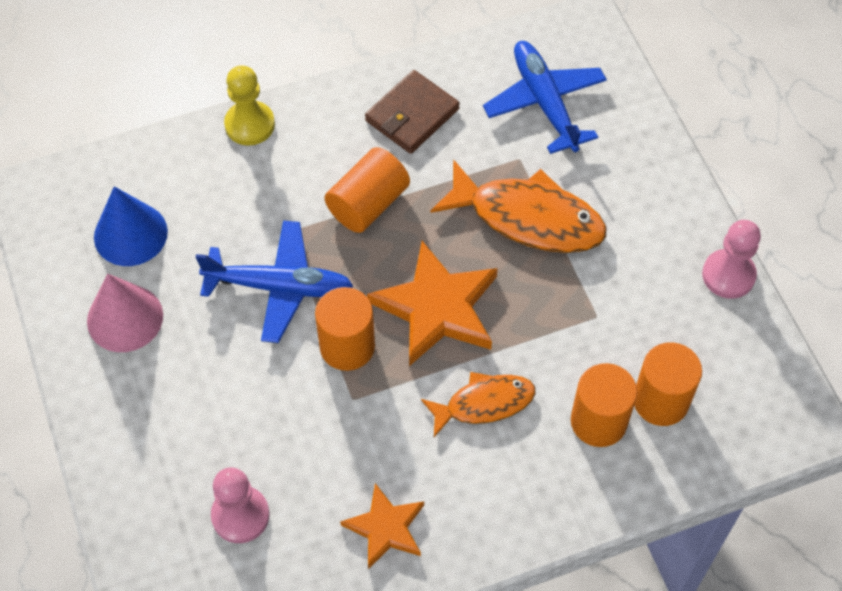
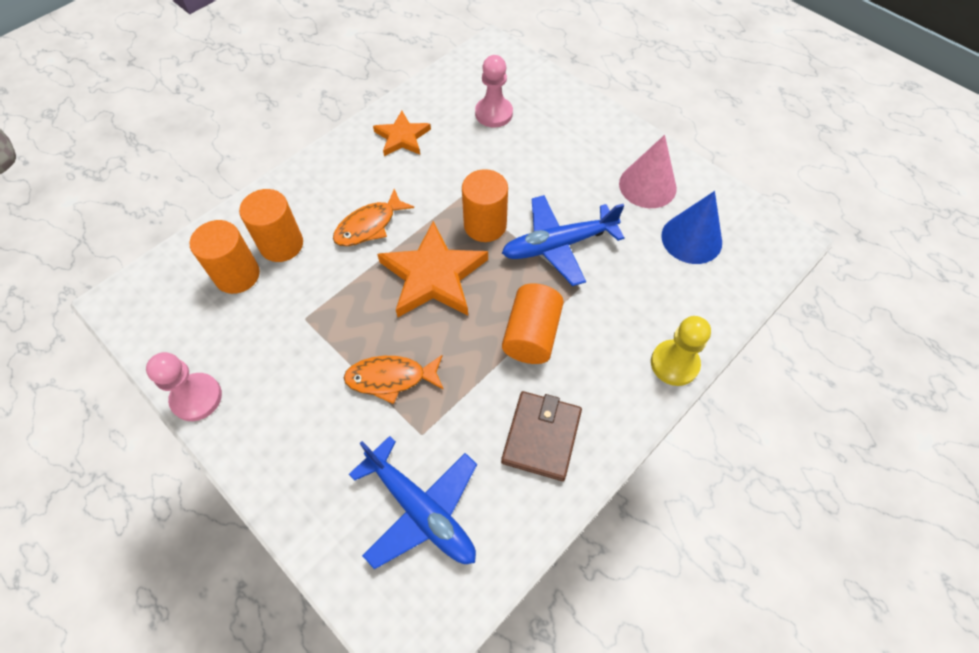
camera: 155 degrees right, 0 degrees up
(528, 218) = (391, 378): orange fish -> orange fish, size x0.61

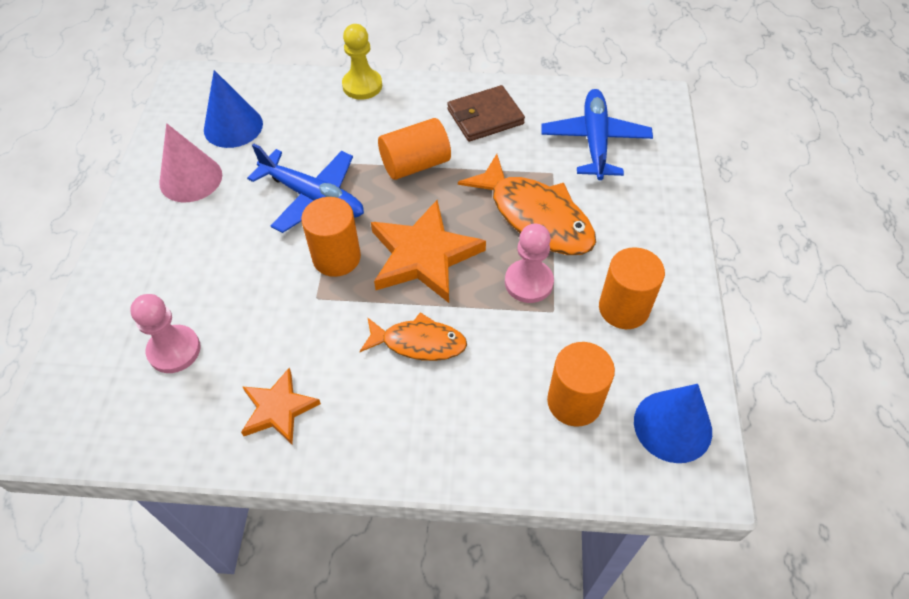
camera: 130 degrees left, 5 degrees down
(159, 314) = (672, 426): none -> blue cone
(196, 398) = (689, 321): pink pawn -> pink pawn (528, 282)
(281, 244) = (509, 396): orange cylinder -> orange cylinder (623, 308)
(391, 378) = (536, 217): orange fish -> orange fish, size x1.64

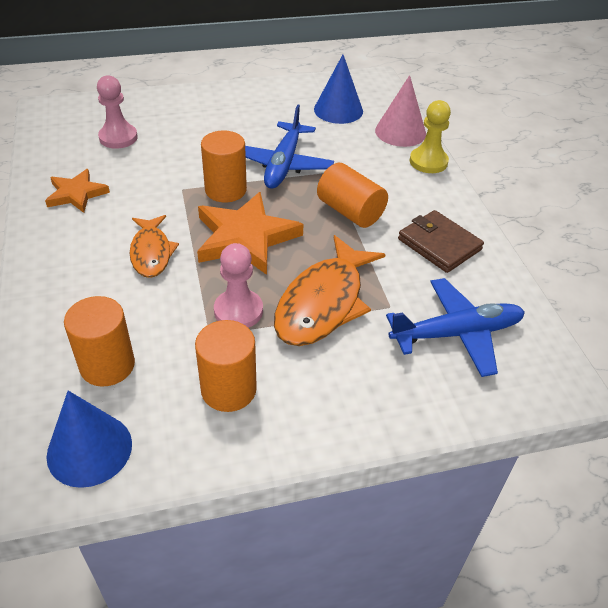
camera: 70 degrees right, 10 degrees down
(191, 178) = (275, 105): pink cone -> pink cone (400, 132)

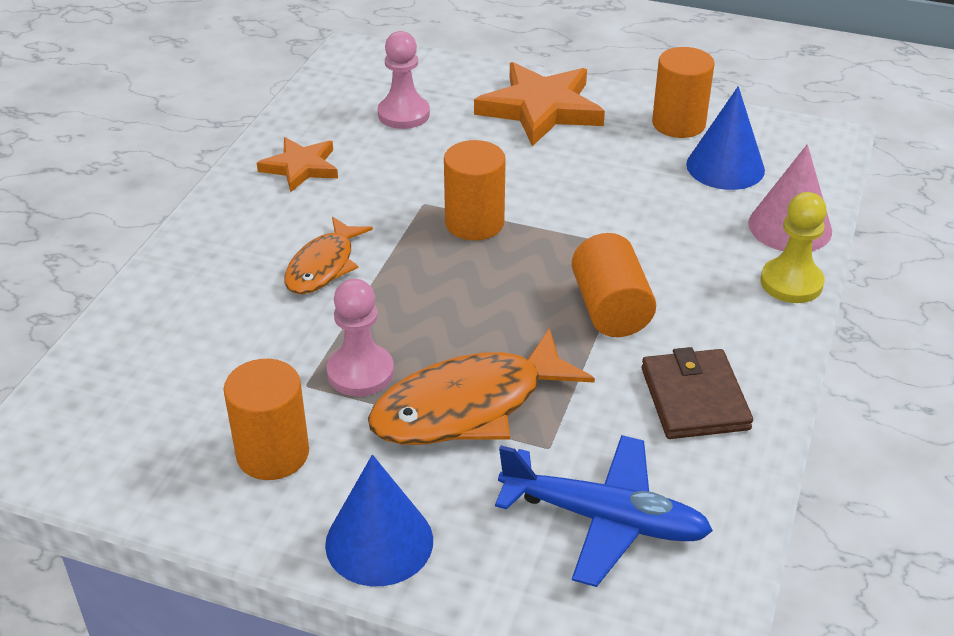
camera: 35 degrees right, 5 degrees down
(89, 449) = (88, 447): blue cone -> blue cone (379, 542)
(107, 365) = (175, 370): orange cylinder -> orange cylinder (678, 124)
(245, 237) = (446, 290): orange star -> orange star (540, 109)
(284, 164) = (579, 216): blue plane -> none

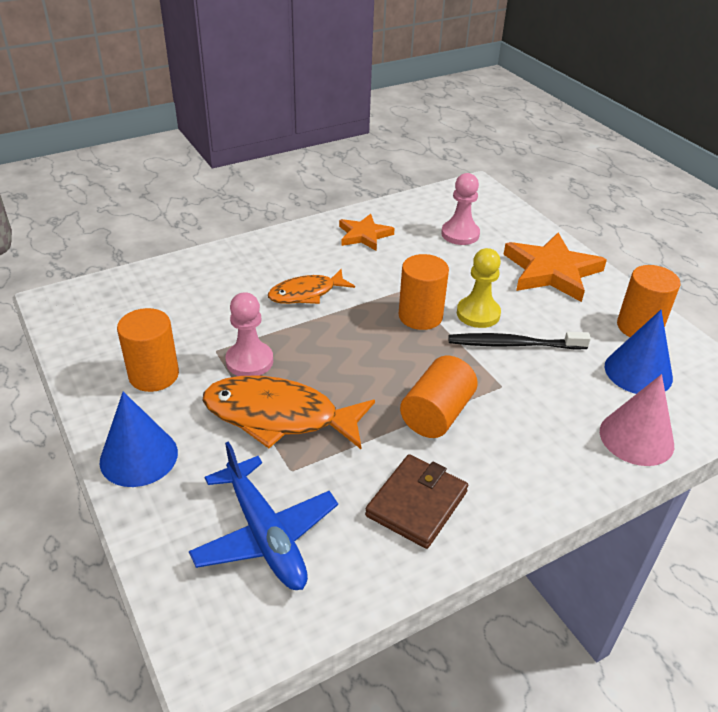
camera: 40 degrees right, 0 degrees up
(594, 202) = (513, 344): none -> black toothbrush
(791, 283) = (587, 475): yellow pawn -> yellow pawn (478, 314)

